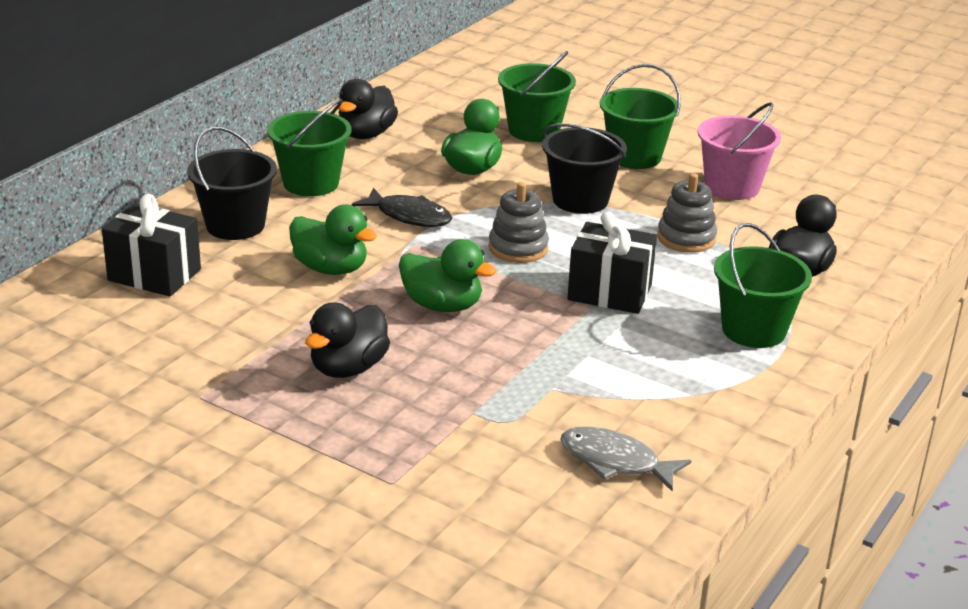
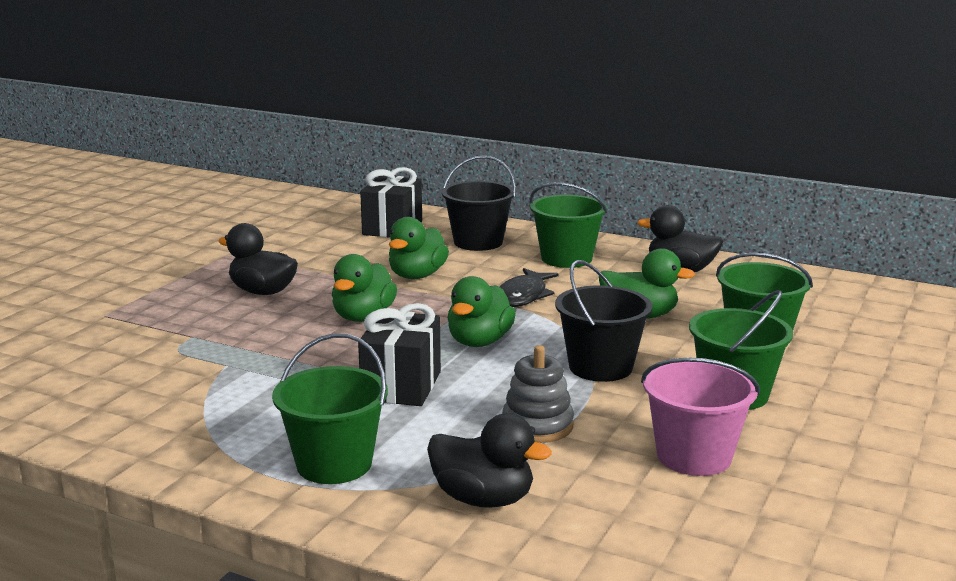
camera: 85 degrees right, 10 degrees down
(518, 248) = (479, 342): grey stacking toy -> green duck
(615, 461) = (105, 393): grey fish -> none

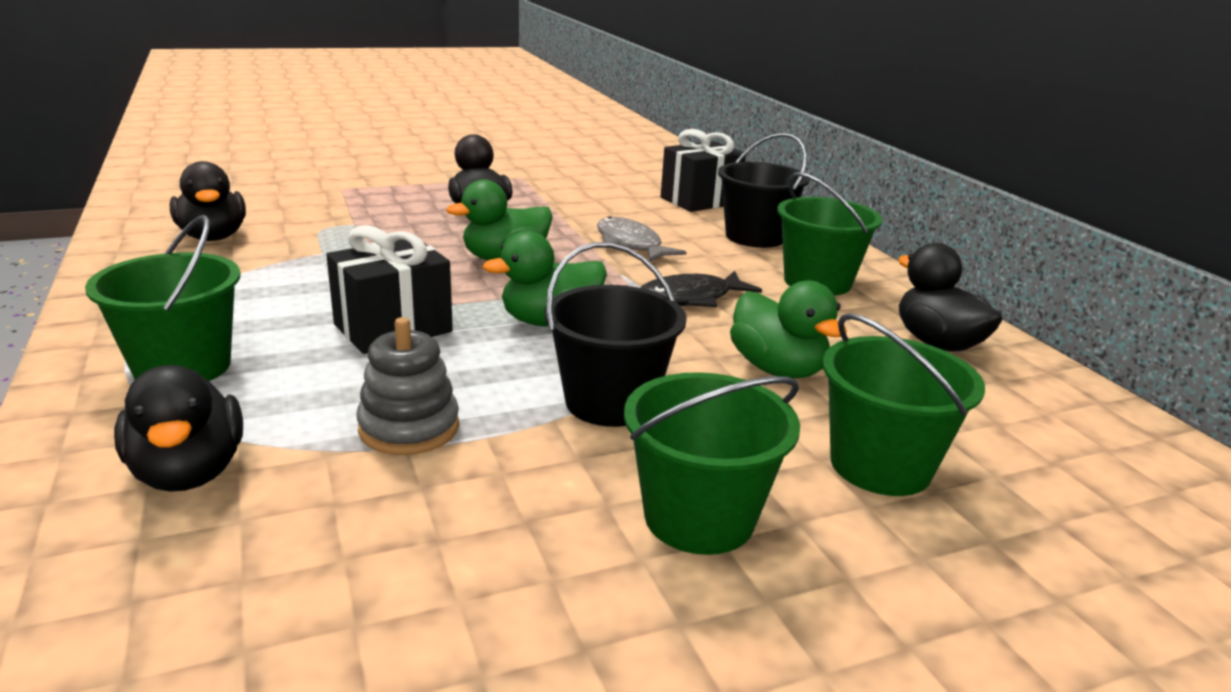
camera: 40 degrees right, 5 degrees up
(107, 390) = (213, 237): none -> black duck
(417, 276) = (630, 244): green duck -> grey fish
(694, 456) = (478, 565): pink bucket -> none

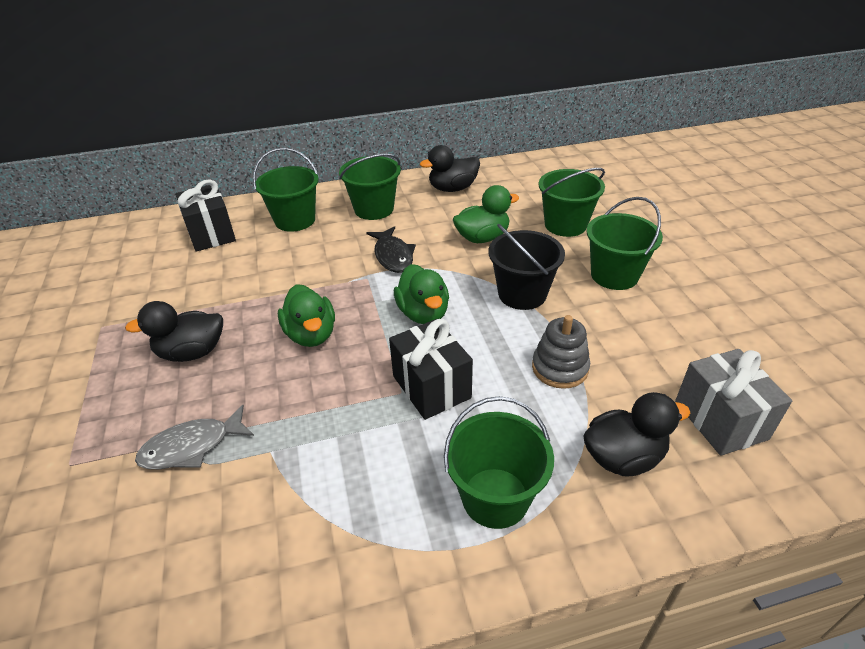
camera: 80 degrees left, 15 degrees up
(213, 237) = (199, 554): black duck -> none
(213, 606) = (720, 420): none -> grey gift
(630, 244) = (295, 273): grey fish -> grey fish (192, 447)
(755, 237) = (295, 220): black bucket -> green bucket

